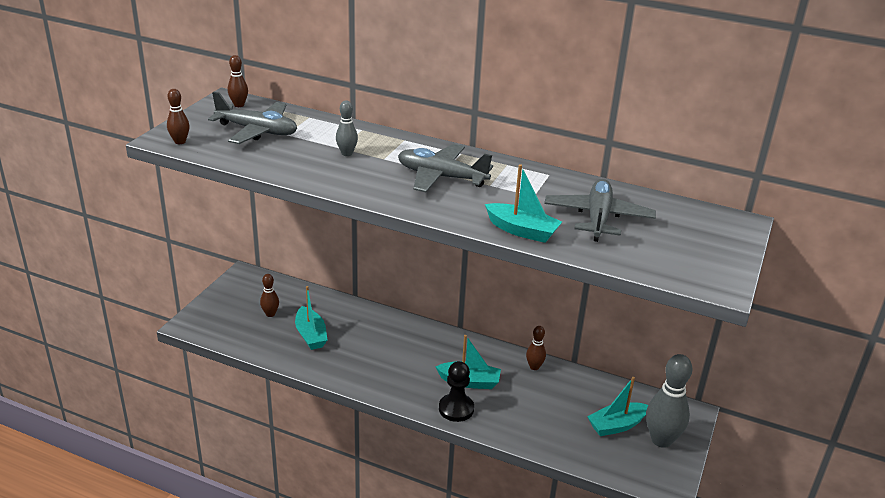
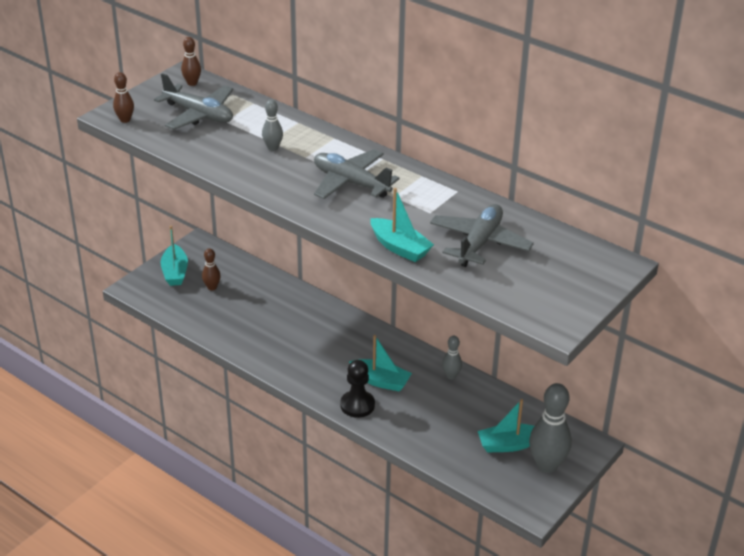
camera: 15 degrees right, 5 degrees up
(311, 335) = (244, 314): turquoise boat -> turquoise boat (175, 272)
(534, 367) = (451, 376): brown bowling pin -> grey bowling pin

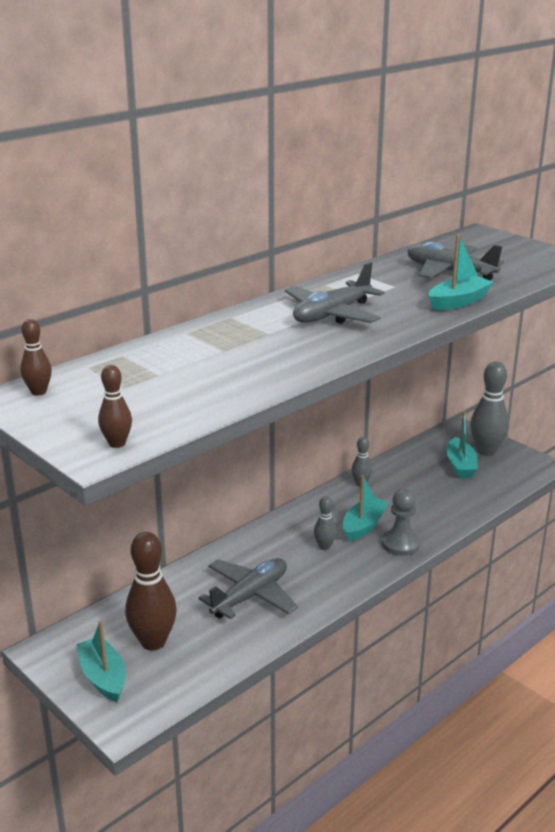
camera: 80 degrees left, 10 degrees down
(175, 272) = (103, 677): turquoise boat -> turquoise boat turned 120 degrees counterclockwise
(199, 115) = (133, 390): grey plane -> grey plane (250, 596)
(212, 287) = (153, 642): brown bowling pin -> brown bowling pin, size x1.93
(273, 148) = (241, 349): grey bowling pin -> grey bowling pin (324, 546)
(357, 405) = (400, 544): black pawn -> grey pawn

